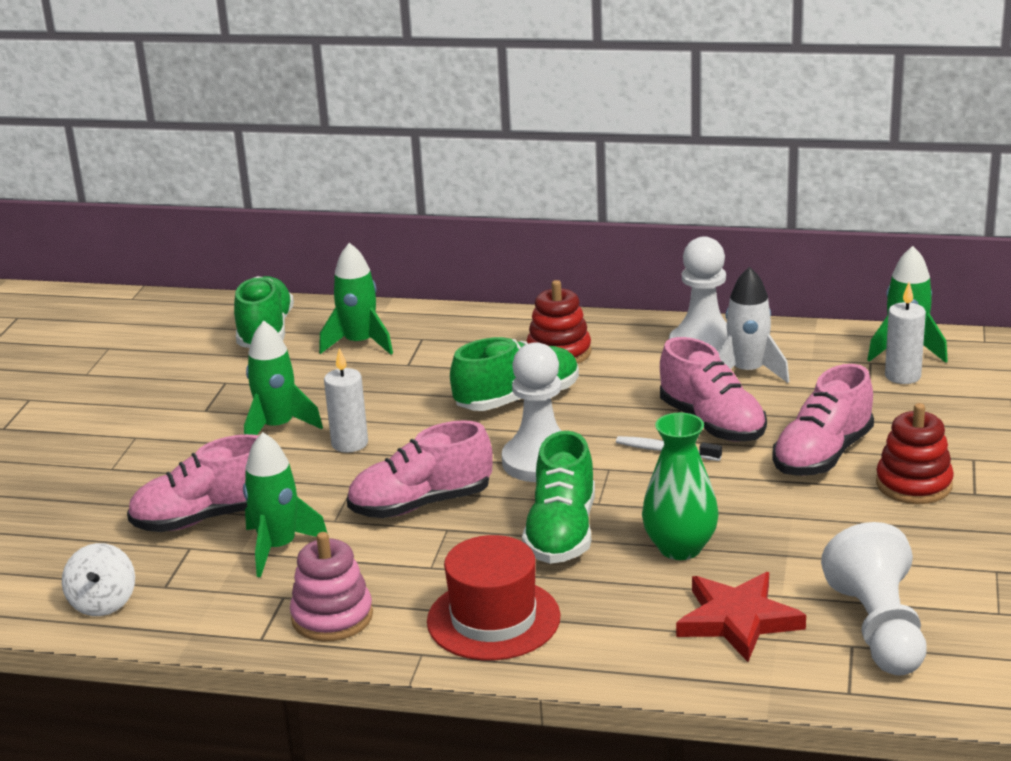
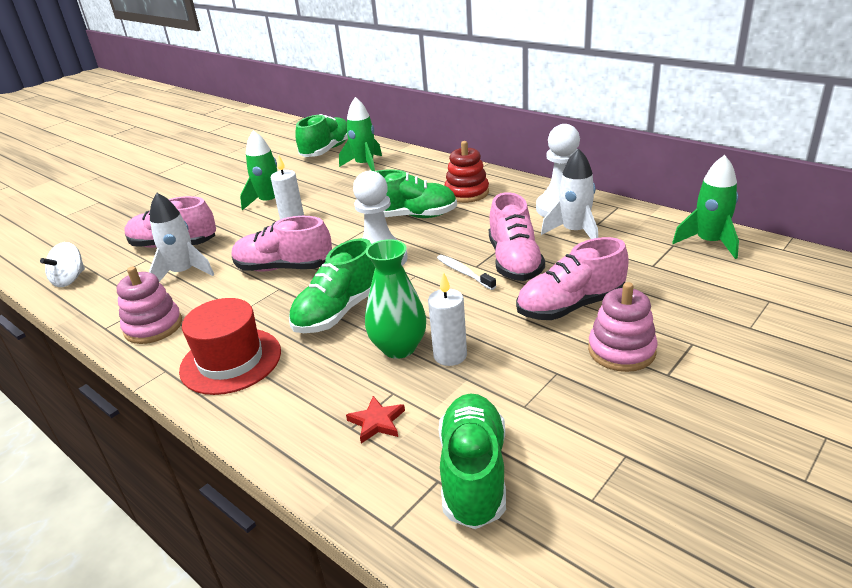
camera: 30 degrees right, 5 degrees up
(278, 547) = (183, 273): green rocket -> white rocket
(738, 620) = (377, 422): red star -> red star, size x0.54
(879, 629) = (473, 473): white pawn -> green shoe
(902, 376) = (690, 261): white candle -> white candle (450, 355)
(914, 484) = (621, 351): red stacking toy -> pink stacking toy

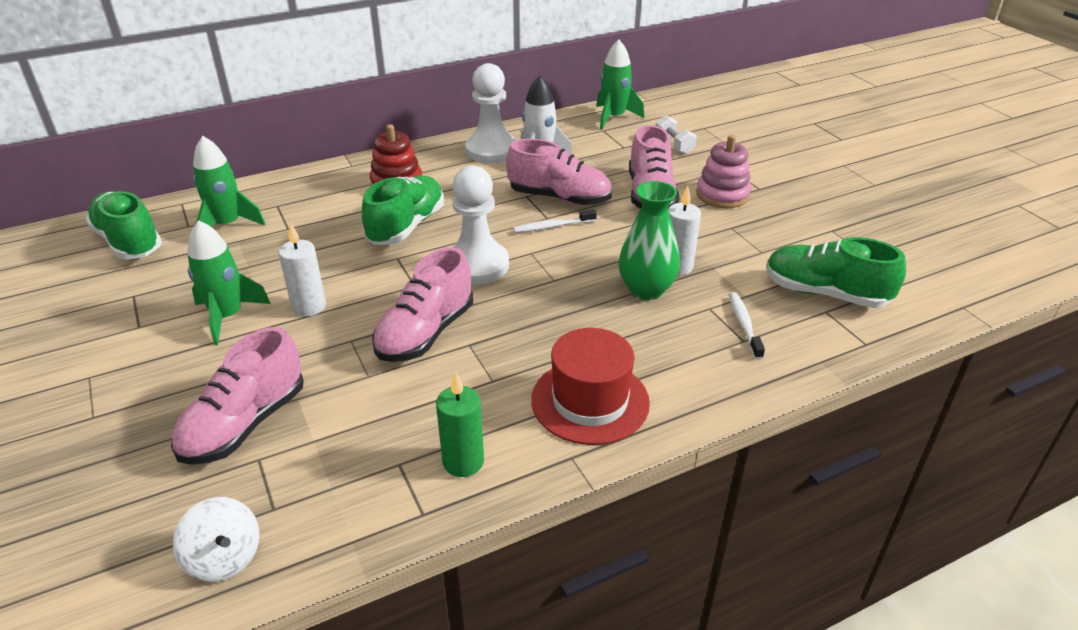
camera: 70 degrees left, 5 degrees up
(153, 327) = (463, 462): pink stacking toy -> green candle
(183, 273) = (345, 421): white rocket -> none
(338, 312) = (556, 312): green shoe -> none
(377, 422) = (744, 325): red star -> white toothbrush
(696, 292) = (674, 145): none -> white dumbbell

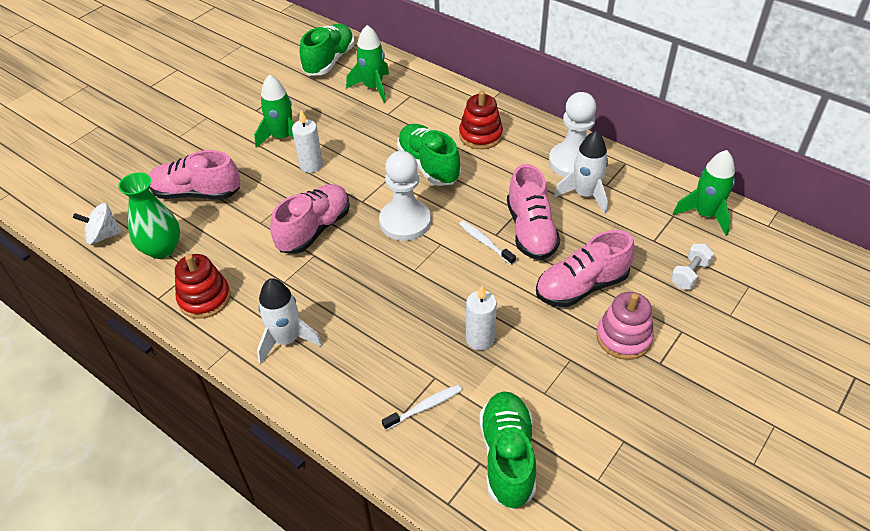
camera: 65 degrees right, 10 degrees up
(224, 558) = (103, 235): white spinning top -> white spinning top turned 60 degrees clockwise
(406, 226) = (428, 166): green shoe -> green shoe turned 120 degrees counterclockwise
(425, 333) = (314, 229): pink shoe -> pink shoe turned 120 degrees clockwise
(463, 462) = (204, 298): green candle -> red stacking toy
(590, 401) = (287, 340): red hat -> white rocket
(646, 290) = (434, 329): green vase -> green vase (162, 249)

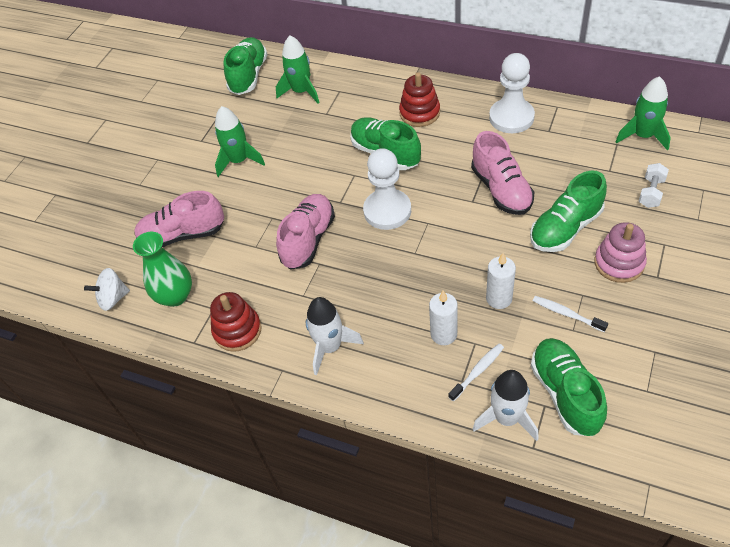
camera: 10 degrees left, 5 degrees up
(311, 165) = (277, 180): white candle -> white candle (443, 334)
(485, 242) = (466, 211): white toothbrush -> white toothbrush (566, 314)
(581, 286) = (565, 228): pink shoe -> green shoe
(585, 195) = (534, 144): white rocket -> white rocket (506, 418)

